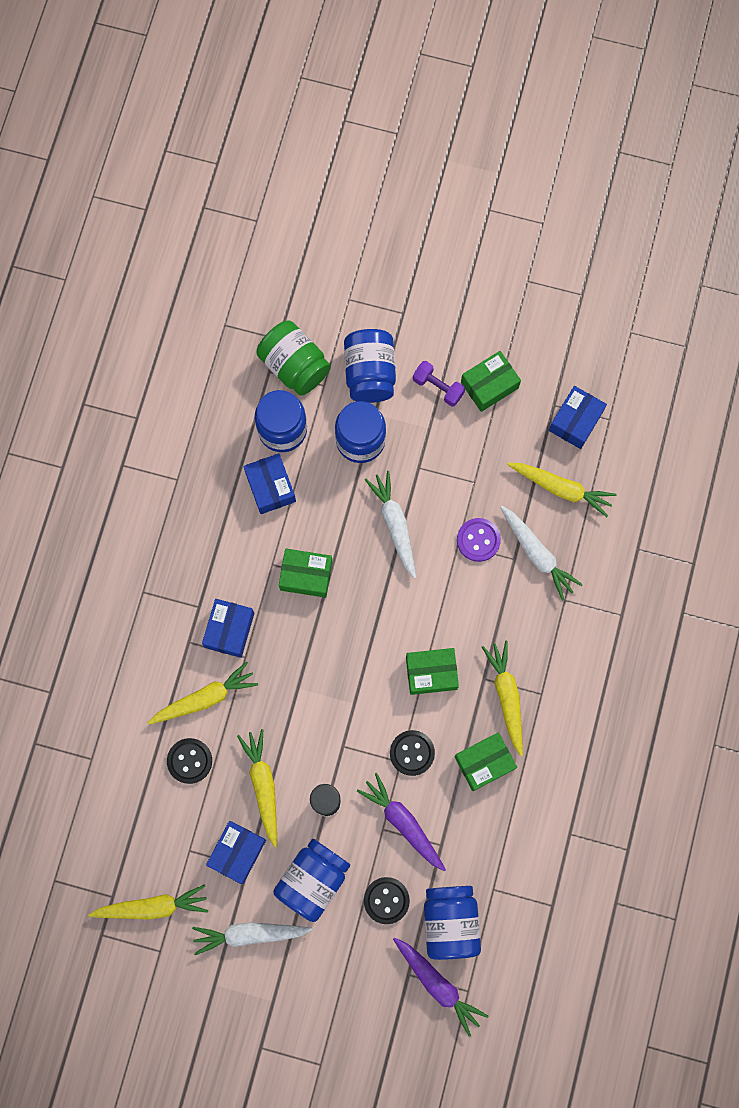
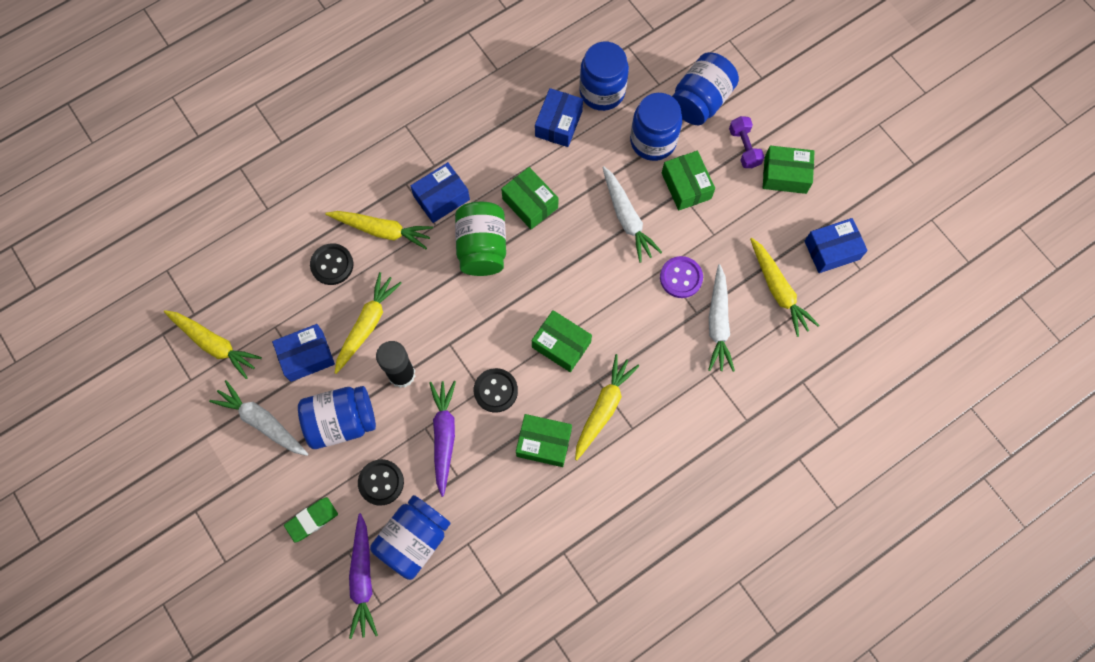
camera: 40 degrees right, 5 degrees down
(294, 366) = (649, 55): green jar -> green jar (482, 248)
(359, 975) = (312, 520): none -> green eraser
(395, 524) = (627, 218): white carrot -> white carrot turned 135 degrees clockwise
(419, 458) = (686, 186): none -> green box

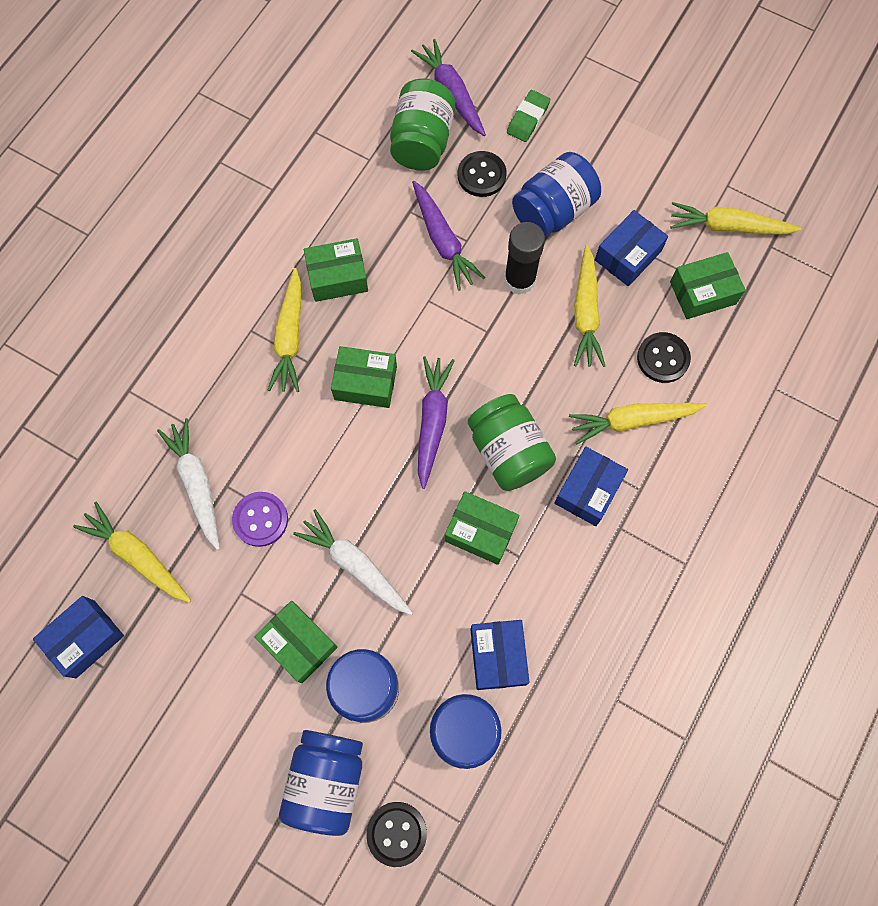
camera: 155 degrees right, 0 degrees up
(262, 421) = (631, 179): white carrot -> none
(414, 539) = (422, 142): blue jar -> green jar
(495, 390) = (413, 306): black button -> black button (396, 833)
(525, 293) = (432, 421): none -> purple carrot
(744, 147) = (243, 735): purple dumbbell -> none
(785, 175) = (175, 719): green box -> green box (702, 293)

